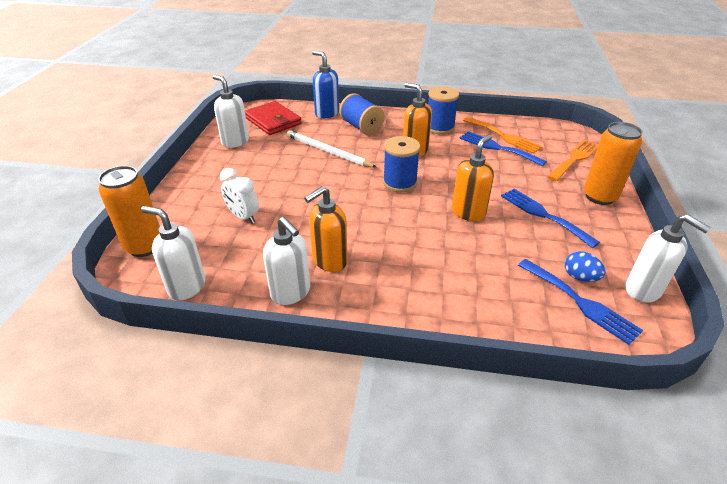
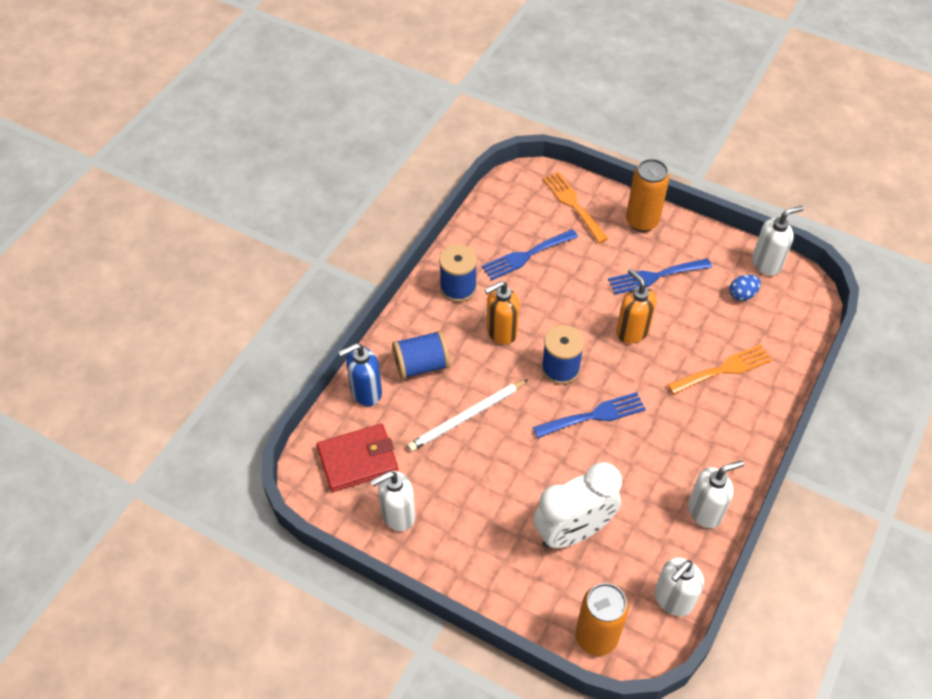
camera: 70 degrees left, 15 degrees up
(243, 217) = (573, 532): white clock -> white clock, size x1.80
(329, 261) = (670, 469): orange soap dispenser -> none
(504, 136) = (504, 239): orange fork -> orange fork (724, 369)
(580, 302) = (769, 309): blue fork -> blue fork (594, 415)

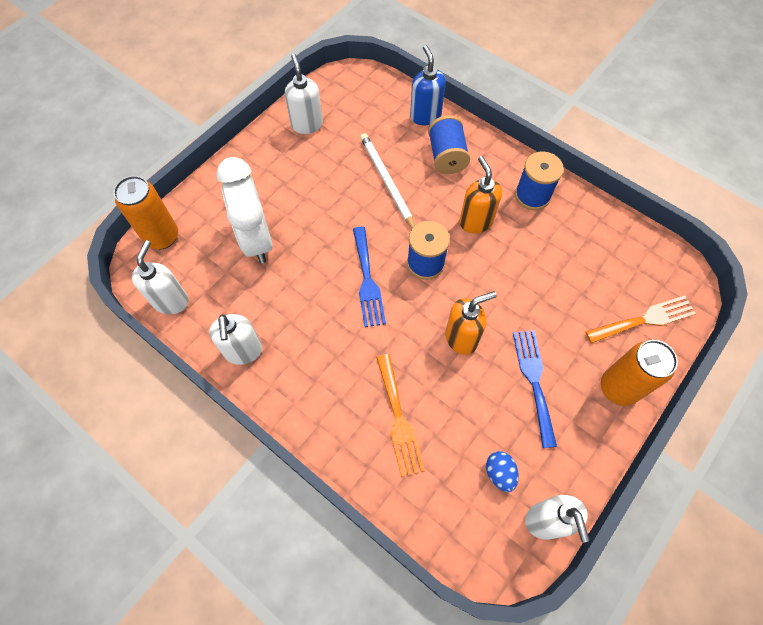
camera: 100 degrees right, 10 degrees up
(358, 460) = (362, 105): red wallet -> none
(526, 256) = (570, 259): blue fork -> none
(673, 600) = (171, 301): white soap dispenser -> white soap dispenser turned 45 degrees clockwise

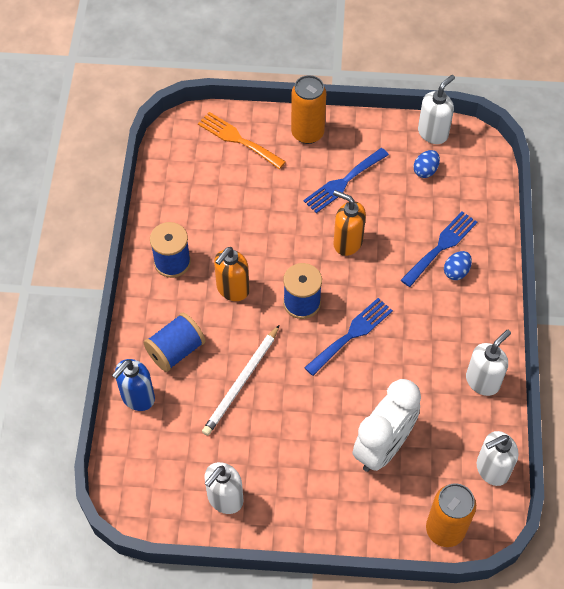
camera: 125 degrees left, 5 degrees down
(362, 412) = (456, 271): none -> blue egg
(399, 419) = (441, 246): orange fork -> blue fork

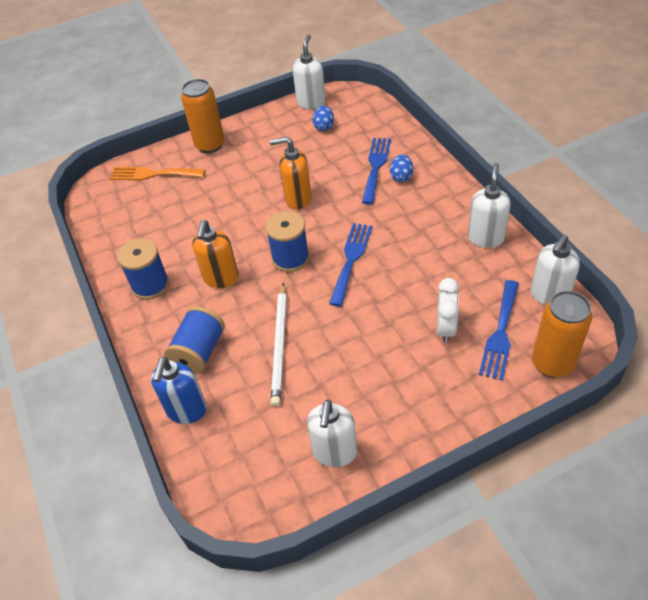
camera: 25 degrees left, 10 degrees down
(343, 182) = (263, 162): blue fork -> blue fork (500, 333)
(383, 447) = (446, 328): white clock -> white clock, size x0.56

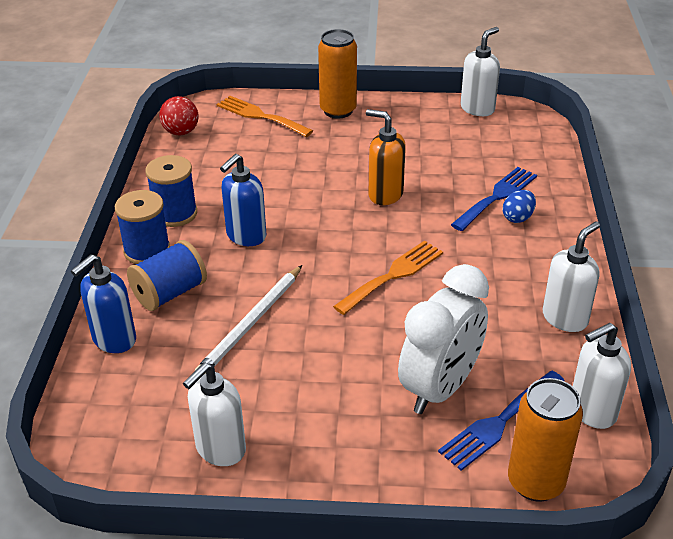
camera: 25 degrees right, 10 degrees down
(99, 214) = (181, 132): none -> red ball
(221, 278) = (246, 236): orange soap dispenser -> blue soap dispenser
(290, 258) = (330, 247): blue spool -> blue spool (147, 250)
(324, 127) = (472, 136): blue egg -> none
(351, 259) = (393, 275): blue fork -> orange fork
(446, 328) = (440, 388): white clock -> white clock, size x1.80

